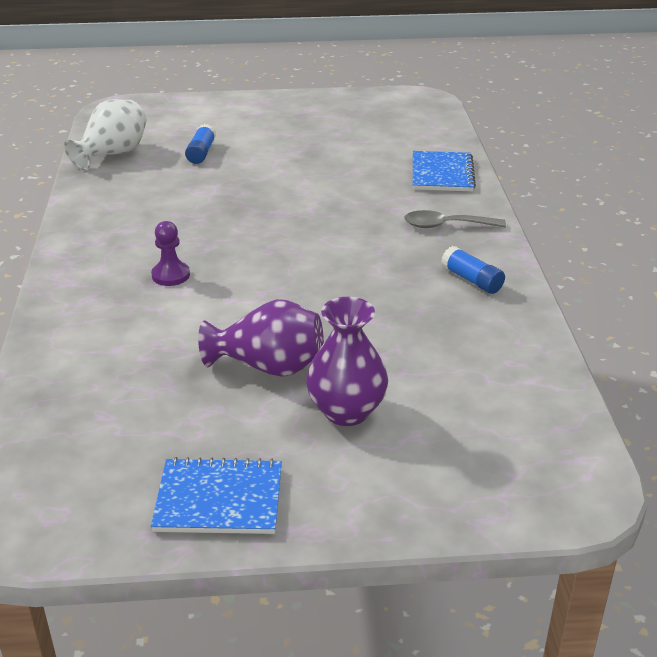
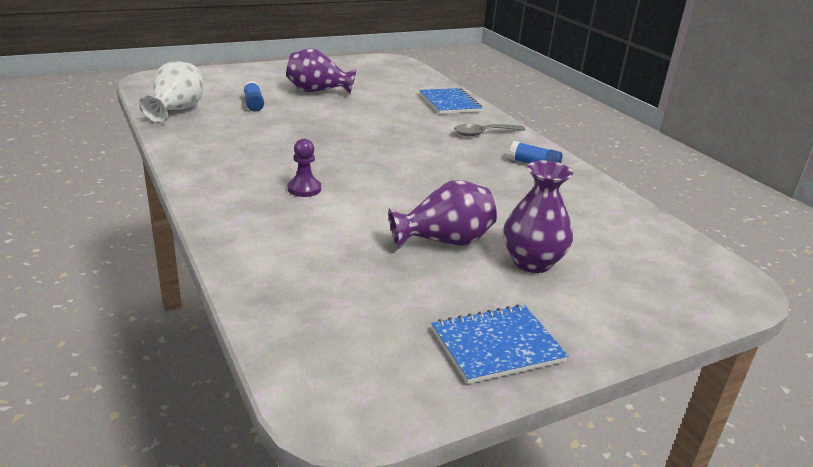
camera: 25 degrees left, 5 degrees down
(289, 141) = (318, 91): none -> purple vase

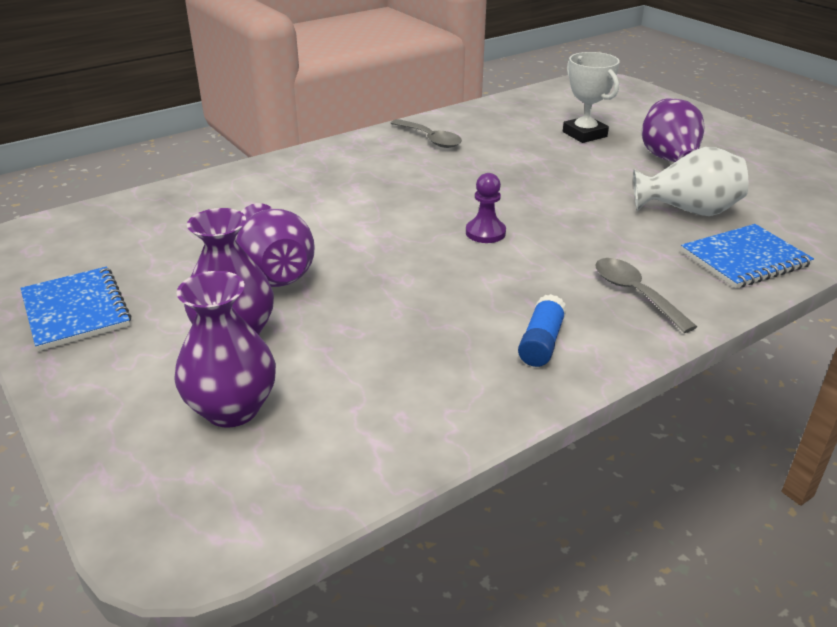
camera: 85 degrees right, 5 degrees up
(176, 110) = (527, 106): white vase -> white vase (688, 211)
(217, 155) = (430, 139): none -> grey spoon
(253, 104) = (584, 134): blue glue stick -> white trophy
(304, 189) = (372, 187): purple pawn -> purple pawn (485, 233)
(618, 266) = (232, 409): none -> purple vase

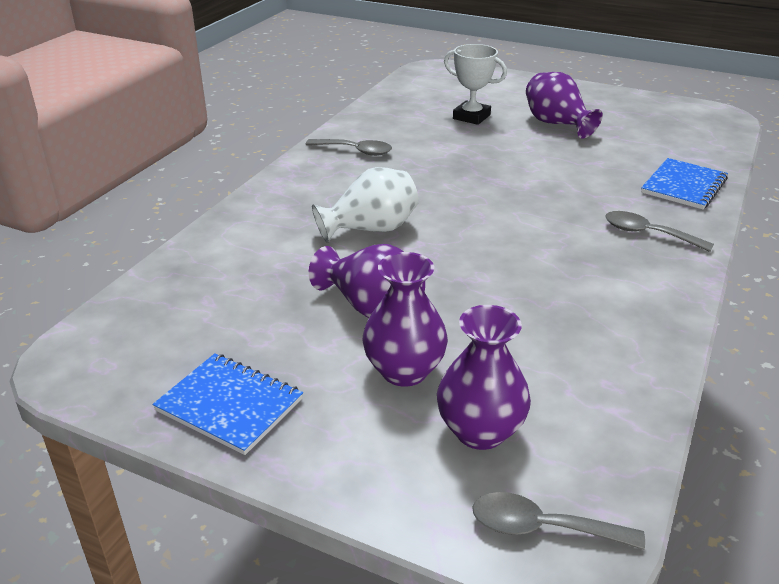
camera: 30 degrees left, 0 degrees up
(178, 511) = (542, 528): none -> grey spoon
(485, 233) = (494, 219): purple pawn -> none
(541, 342) = (632, 291): blue glue stick -> none
(688, 211) = (611, 160): white vase -> white vase (370, 229)

